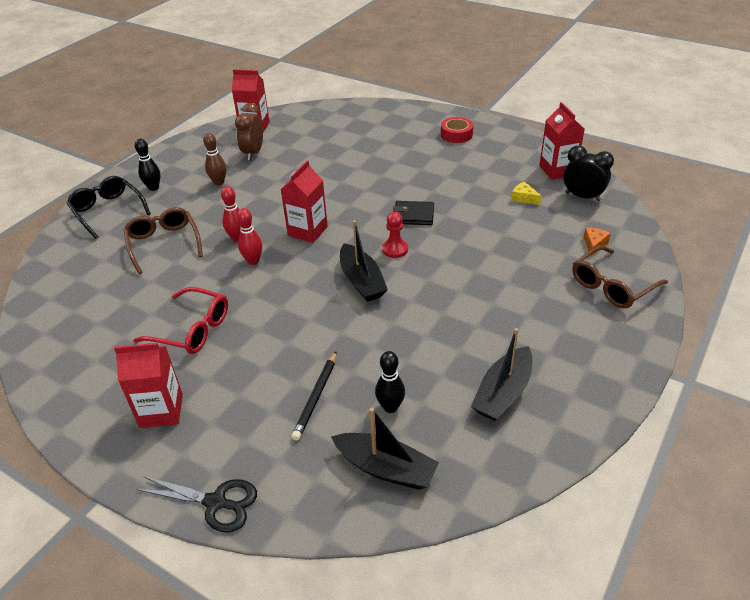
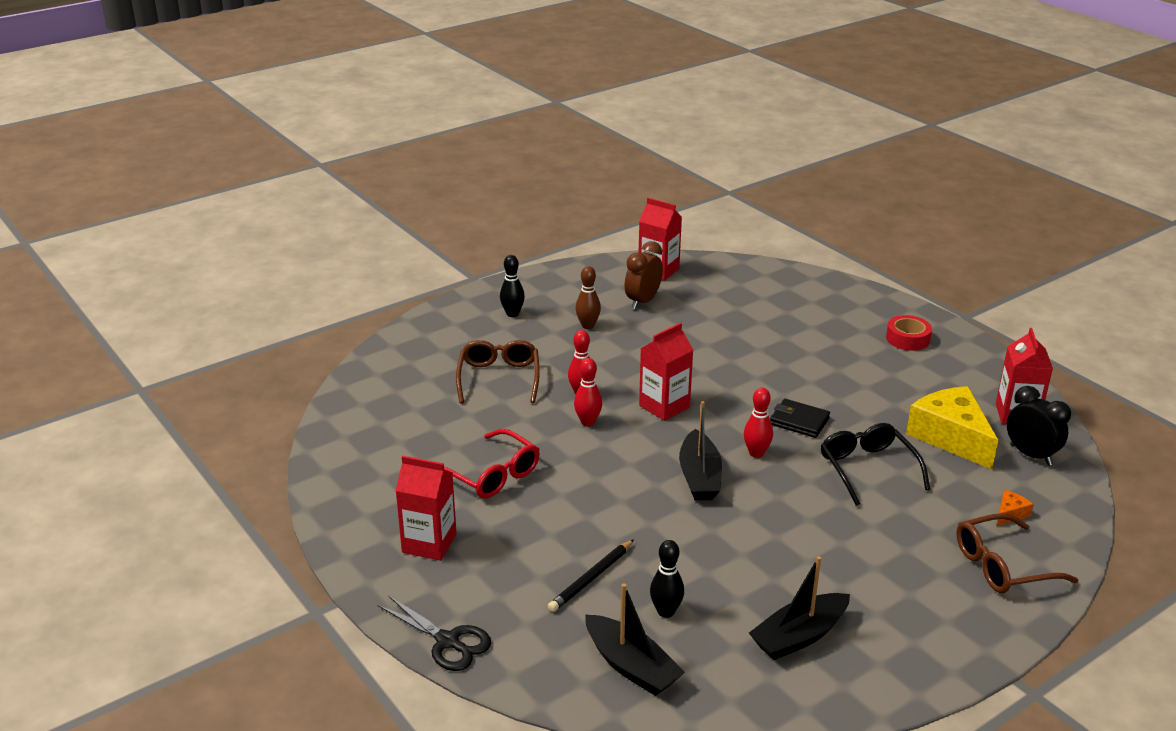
camera: 20 degrees right, 10 degrees down
(108, 211) = (453, 328): black glasses -> black glasses (868, 469)
(395, 249) = (756, 453): red pawn -> red bowling pin
(524, 198) = (951, 437): yellow cheese -> yellow cheese, size x2.43

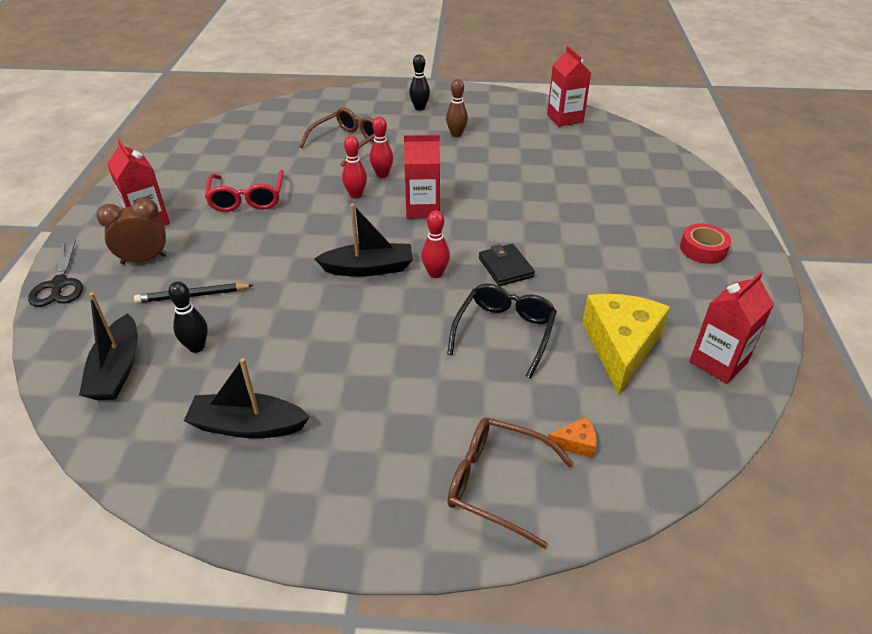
camera: 40 degrees right, 10 degrees up
(643, 301) = (520, 134): brown clock -> brown clock (144, 259)
(699, 477) = (368, 268): black boat -> black boat turned 135 degrees counterclockwise
(1030, 455) = (678, 404): black clock -> none

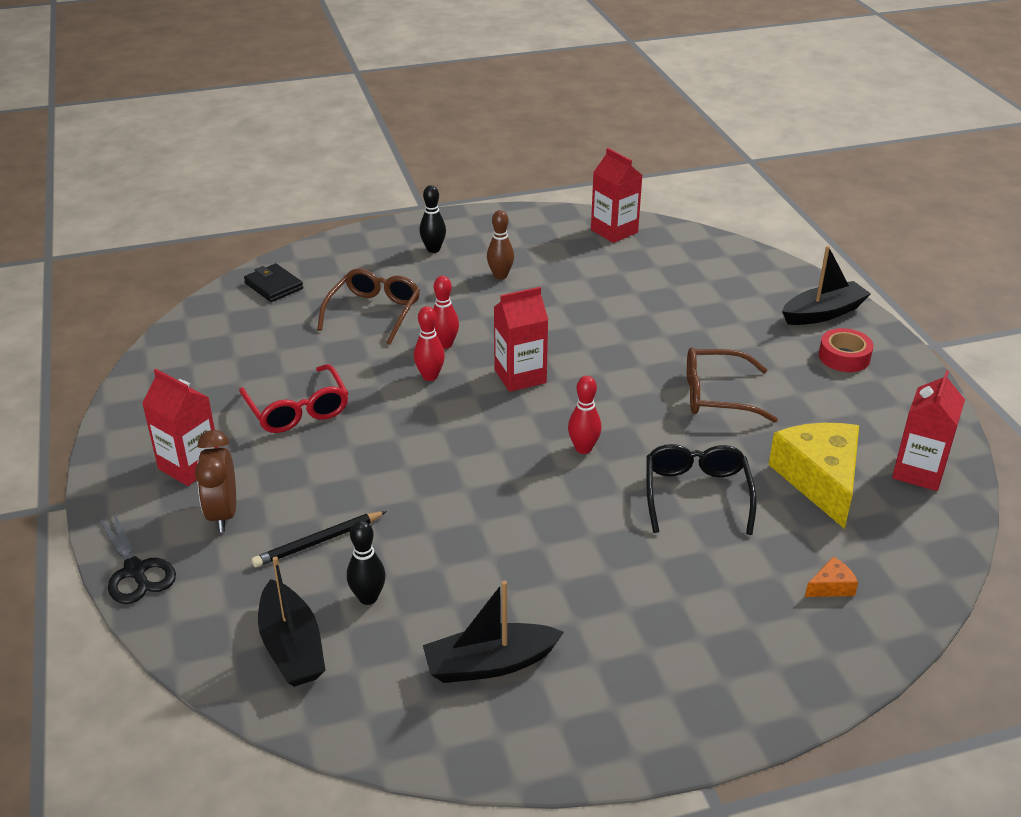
camera: 20 degrees left, 5 degrees down
(144, 259) = (223, 514): brown clock -> brown clock turned 60 degrees counterclockwise
(368, 268) = (504, 460): black boat -> black boat (823, 313)
(498, 484) = (781, 646): brown glasses -> brown glasses (717, 395)
(505, 267) = (655, 424): black wallet -> black wallet (274, 286)

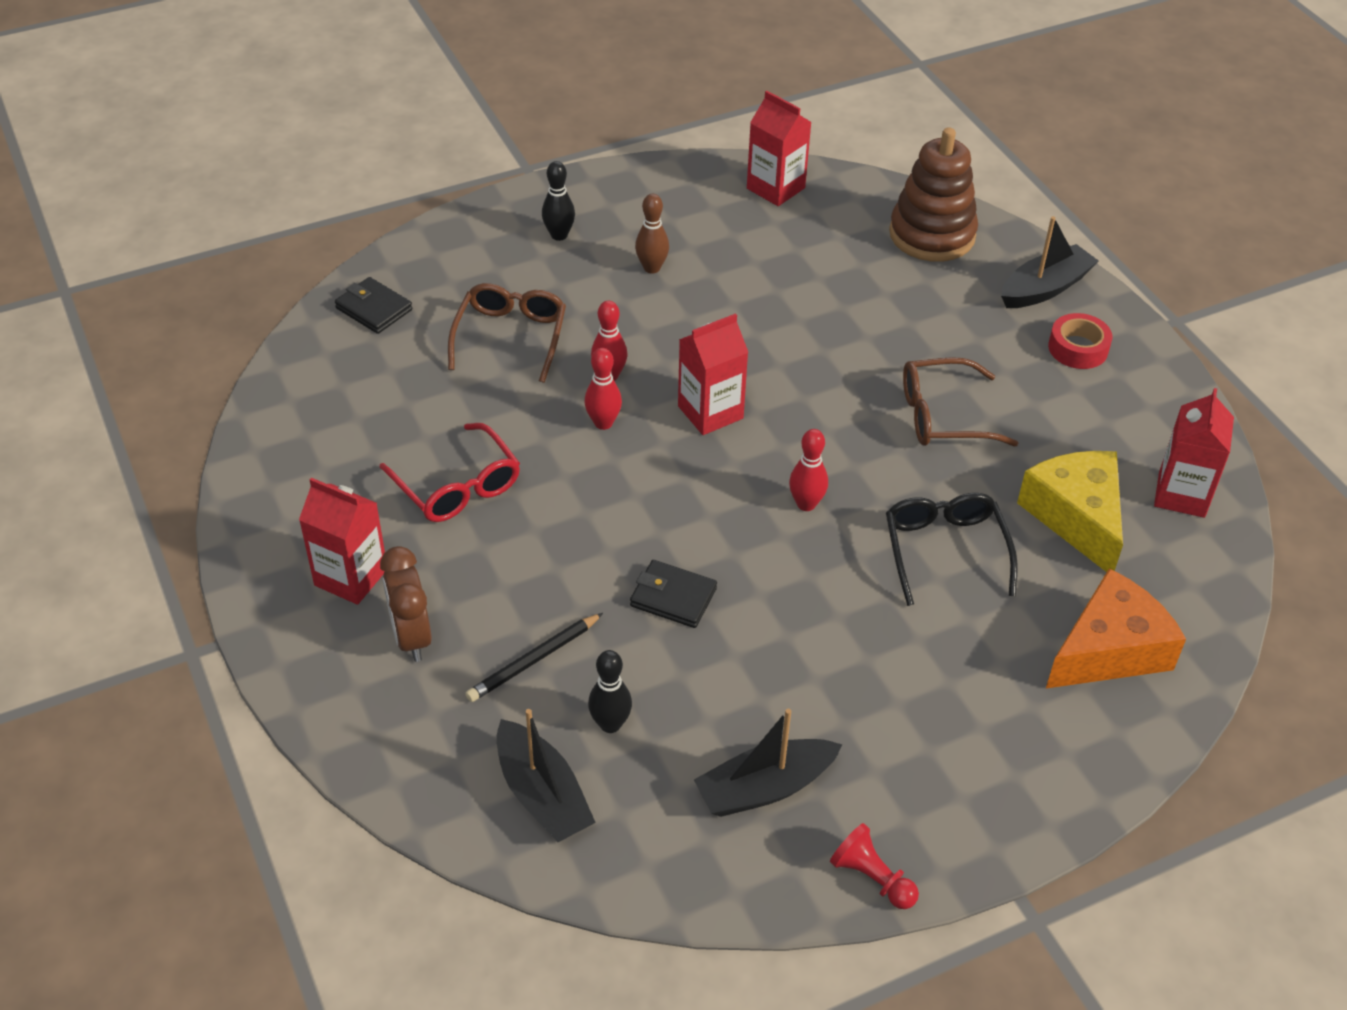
camera: 10 degrees left, 10 degrees up
(135, 571) = (333, 722): black scissors -> none
(451, 506) = (673, 597): none -> black wallet
(569, 751) = (872, 878): none -> red pawn
(735, 270) = (932, 235): none -> brown stacking toy
(831, 586) = (1109, 650): orange cheese -> orange cheese, size x2.43

